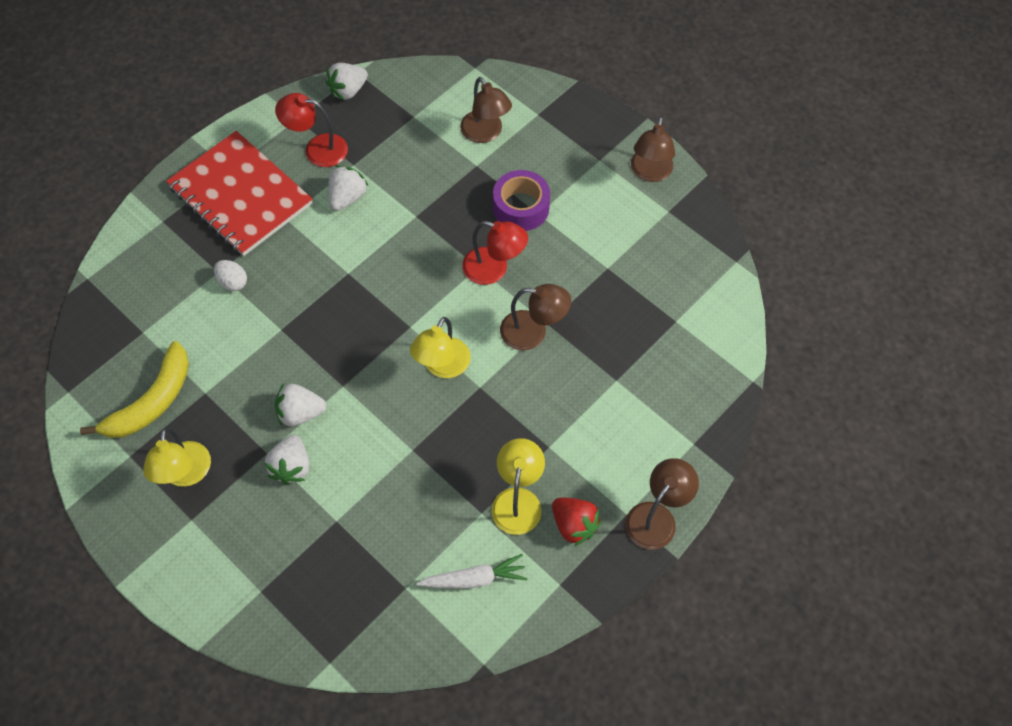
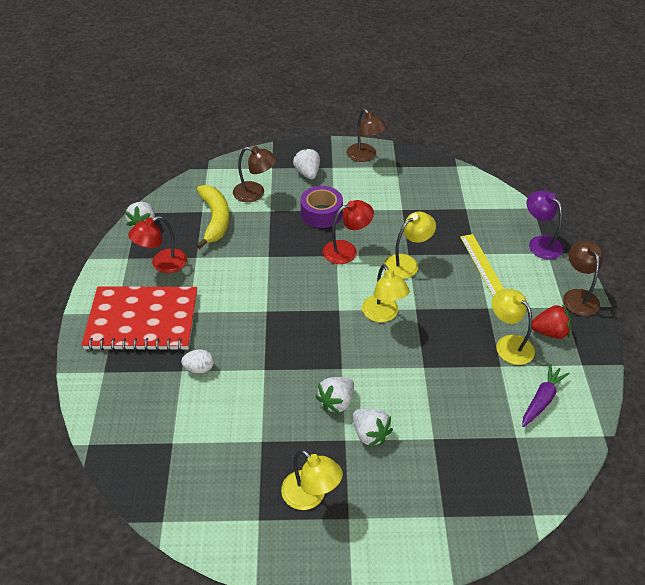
camera: 45 degrees left, 15 degrees down
(152, 401) = (232, 475): yellow banana -> yellow banana (215, 219)
(347, 197) = (215, 275): white strawberry -> white strawberry (307, 173)
(474, 579) = (541, 400): white carrot -> purple carrot
(533, 332) = (407, 263): brown lamp -> yellow lamp
(605, 399) = (483, 266): none -> yellow ruler
(701, 427) = (540, 243): none -> purple lamp

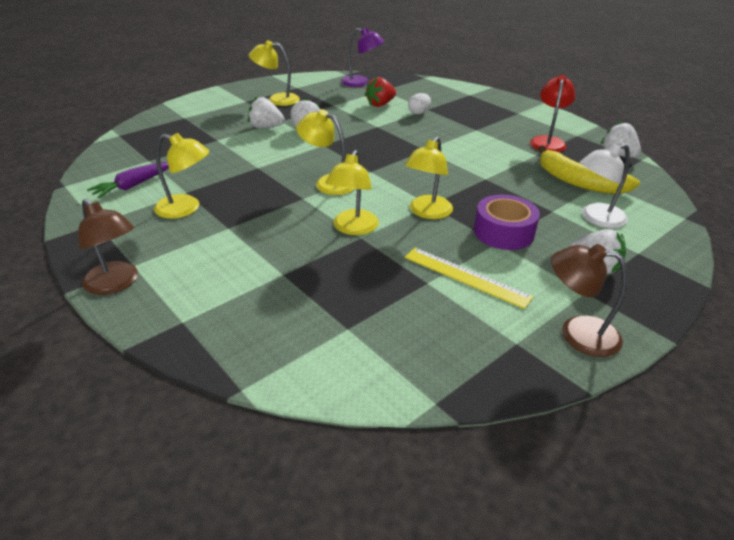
camera: 140 degrees right, 10 degrees down
(142, 320) = (495, 116): red notebook -> none
(255, 193) = (596, 218): brown lamp -> white lamp
(346, 250) = (427, 212): red lamp -> yellow lamp
(483, 266) = (263, 264): yellow ruler -> yellow ruler (466, 276)
(540, 243) = (199, 330): purple lamp -> purple lamp (361, 82)
(541, 400) = (133, 185): purple carrot -> purple carrot turned 45 degrees clockwise
(549, 332) = (143, 234): red strawberry -> red strawberry (380, 104)

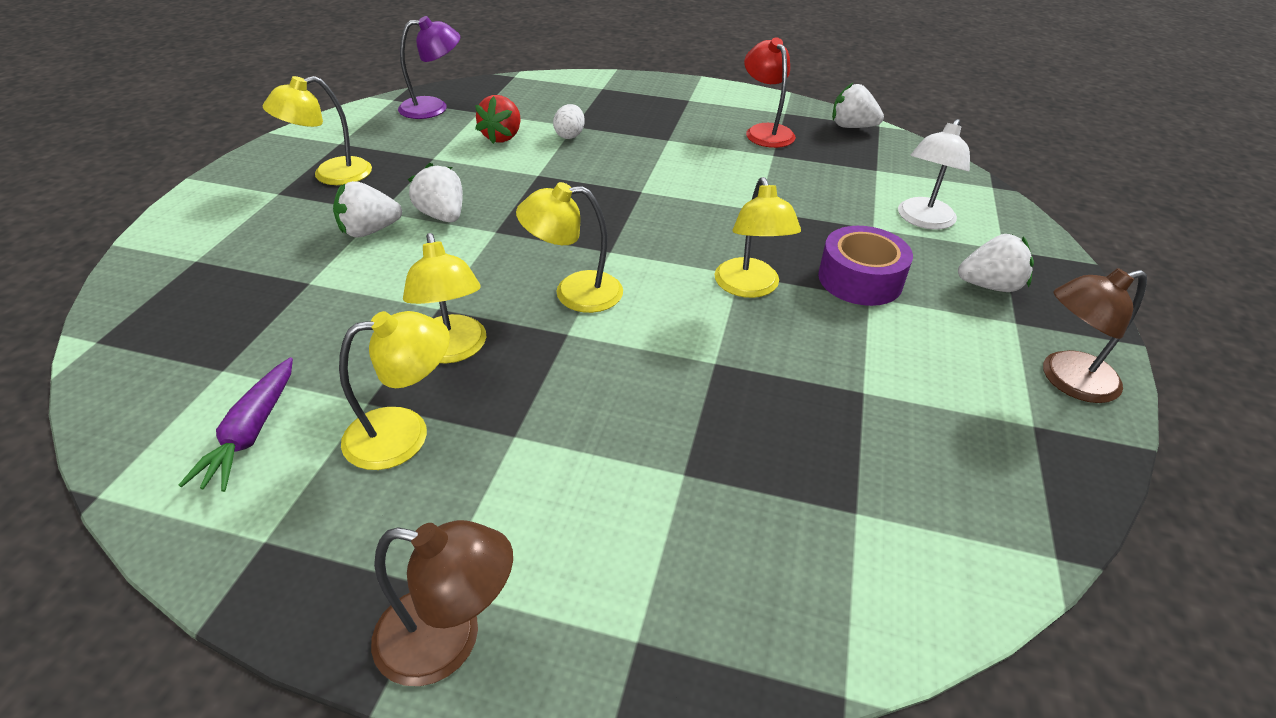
camera: 35 degrees left, 5 degrees up
(353, 228) = (690, 353): yellow lamp -> yellow lamp (452, 350)
(466, 276) = (892, 362): yellow ruler -> none
(578, 182) = (855, 177): yellow banana -> none

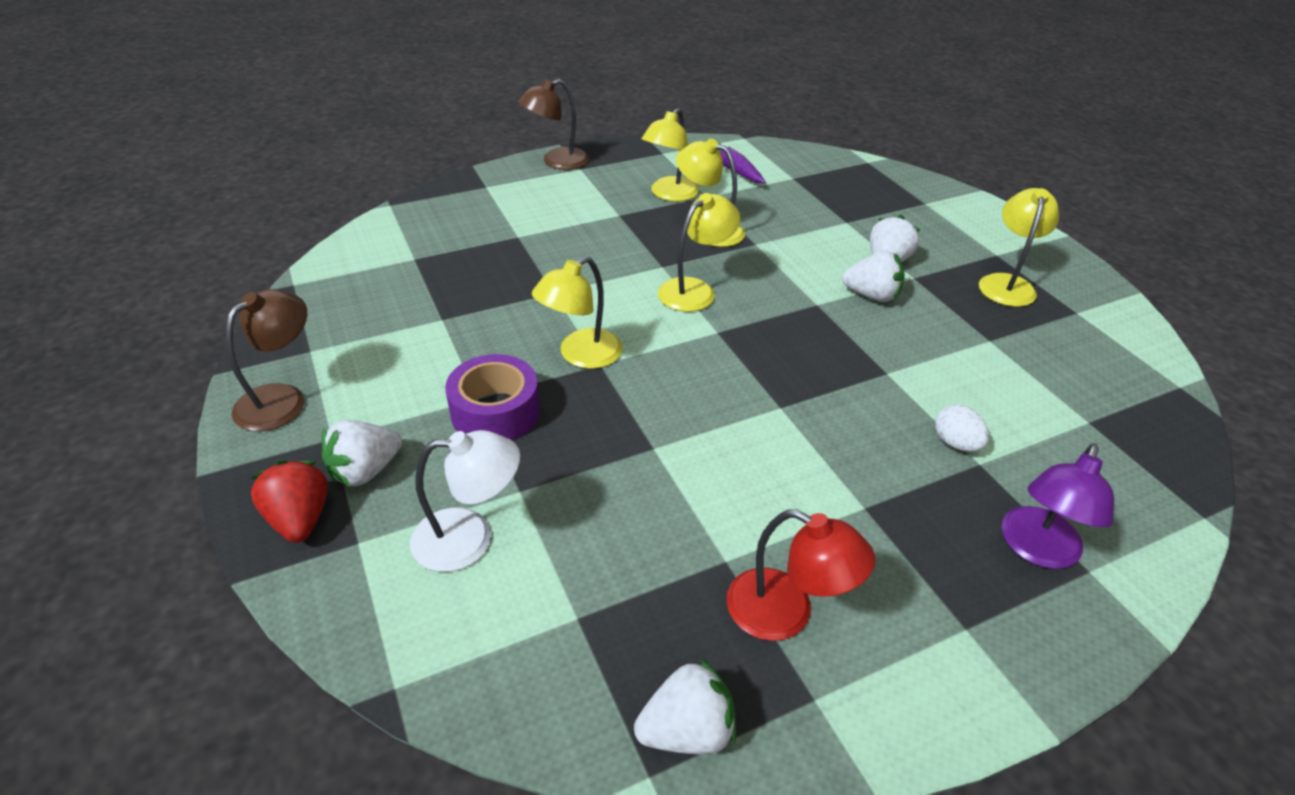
camera: 140 degrees right, 0 degrees up
(433, 107) = (1129, 399): purple lamp -> purple lamp (1037, 550)
(502, 137) = (998, 399): red strawberry -> red strawberry (300, 519)
(749, 287) = (581, 355): yellow lamp -> yellow lamp turned 90 degrees counterclockwise
(922, 220) = (469, 538): white lamp -> white lamp turned 90 degrees clockwise

